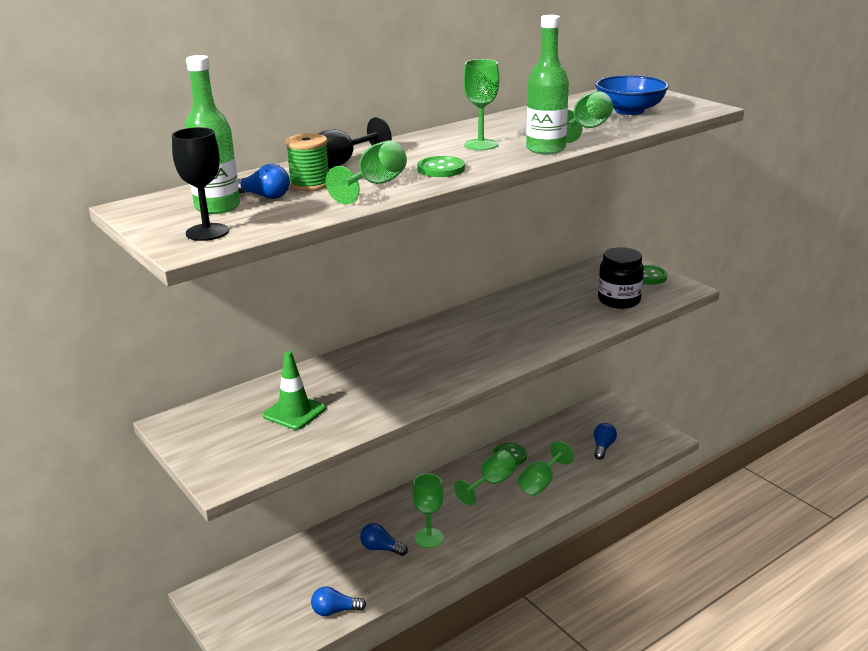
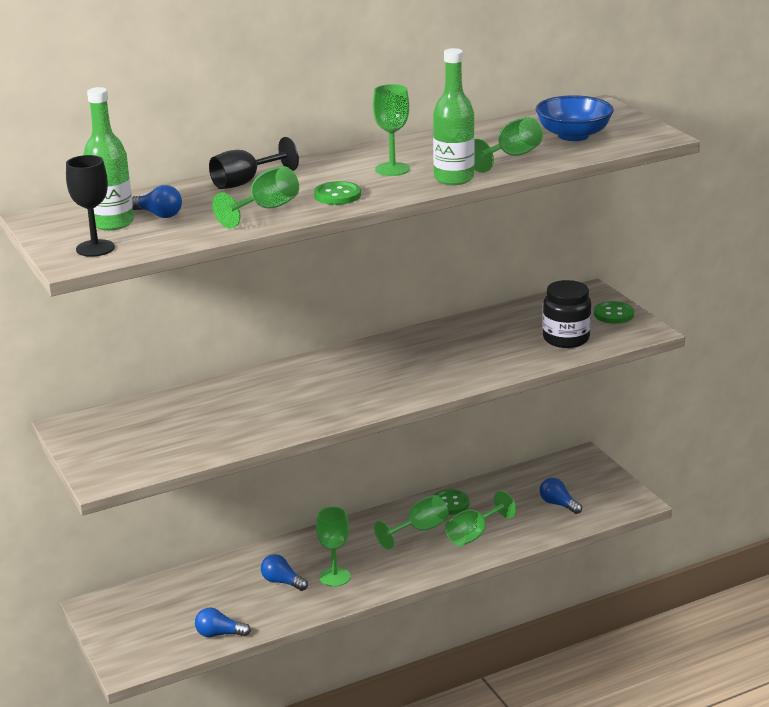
camera: 10 degrees right, 0 degrees up
(294, 412) = (185, 425): green traffic cone -> none
(310, 184) = (205, 204): green spool -> none
(603, 447) = (558, 504): blue light bulb -> blue light bulb turned 75 degrees counterclockwise

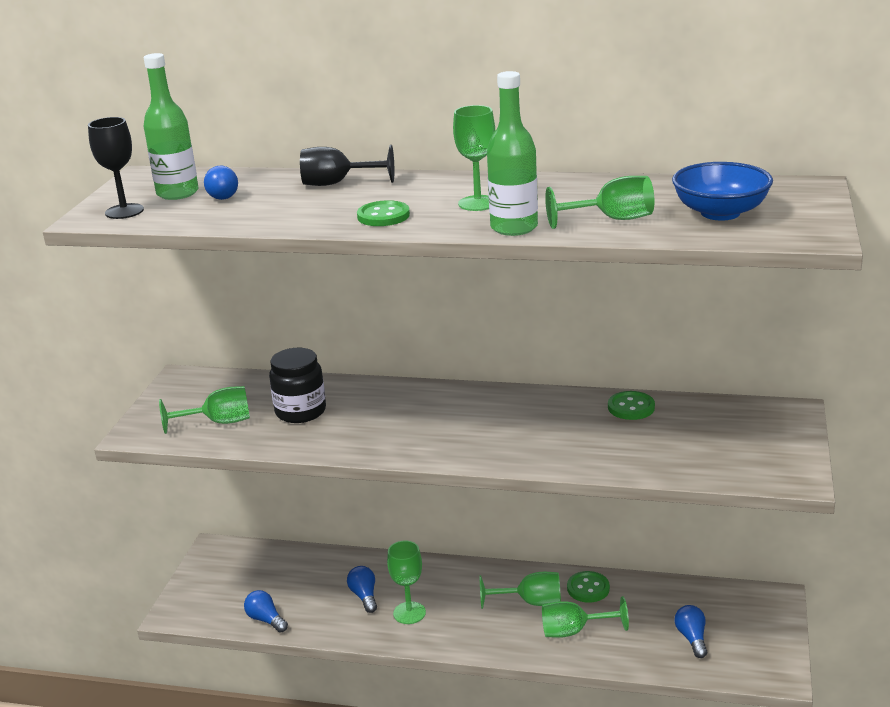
camera: 40 degrees right, 0 degrees up
(266, 209) = (303, 213): green goblet -> green goblet (218, 422)
(566, 338) = (694, 454): black jar -> black jar (300, 411)
(613, 314) = (783, 446): green button -> green button (631, 407)

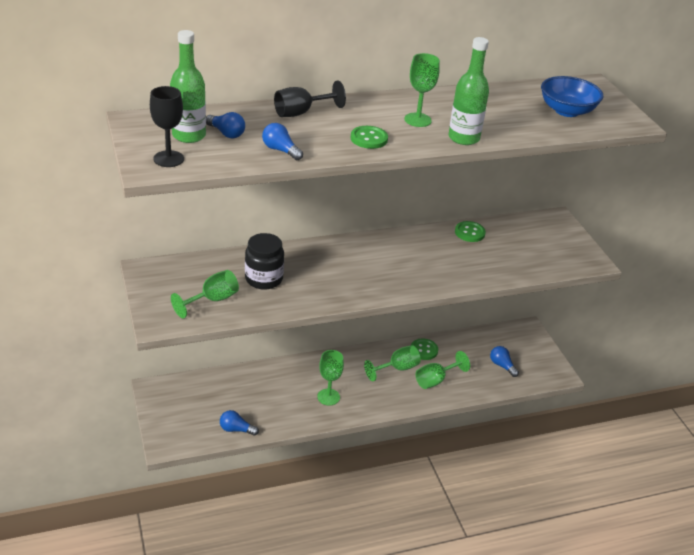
camera: 35 degrees left, 10 degrees up
(364, 596) = (290, 394): blue light bulb -> blue light bulb (280, 150)
(612, 219) = (513, 124): green goblet -> none

